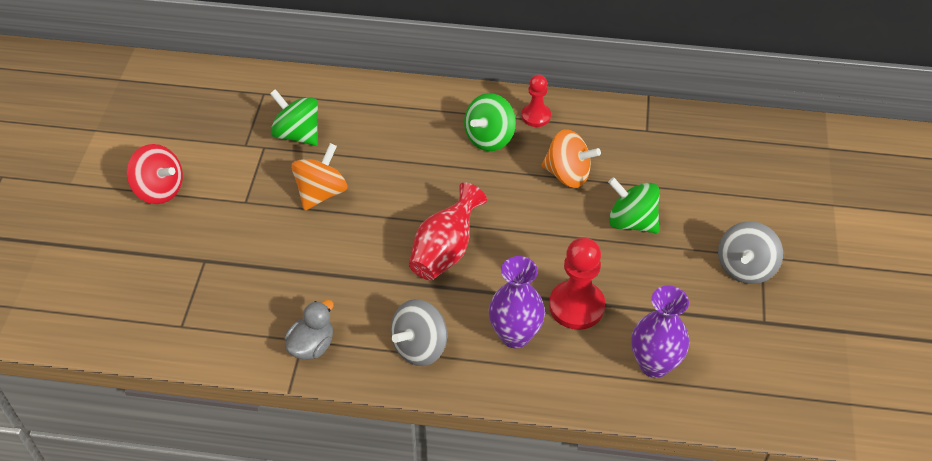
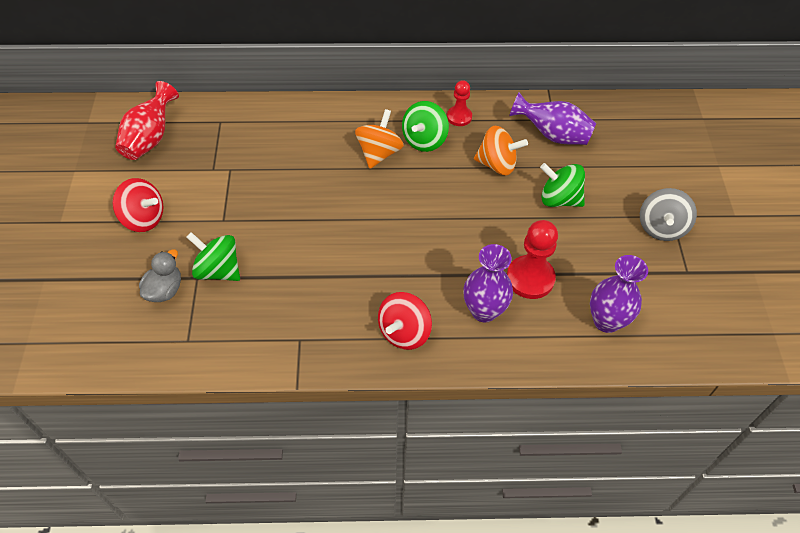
camera: 10 degrees left, 5 degrees up
(297, 134) = (257, 155): green spinning top -> green spinning top (218, 270)
(312, 346) = (309, 343): grey duck -> grey duck (164, 290)
(321, 193) = (289, 204): orange spinning top -> orange spinning top (379, 153)
(420, 347) = (404, 332): grey spinning top -> red spinning top
(445, 251) = (408, 243): red vase -> red vase (150, 138)
(641, 148) = (552, 135): none -> purple vase

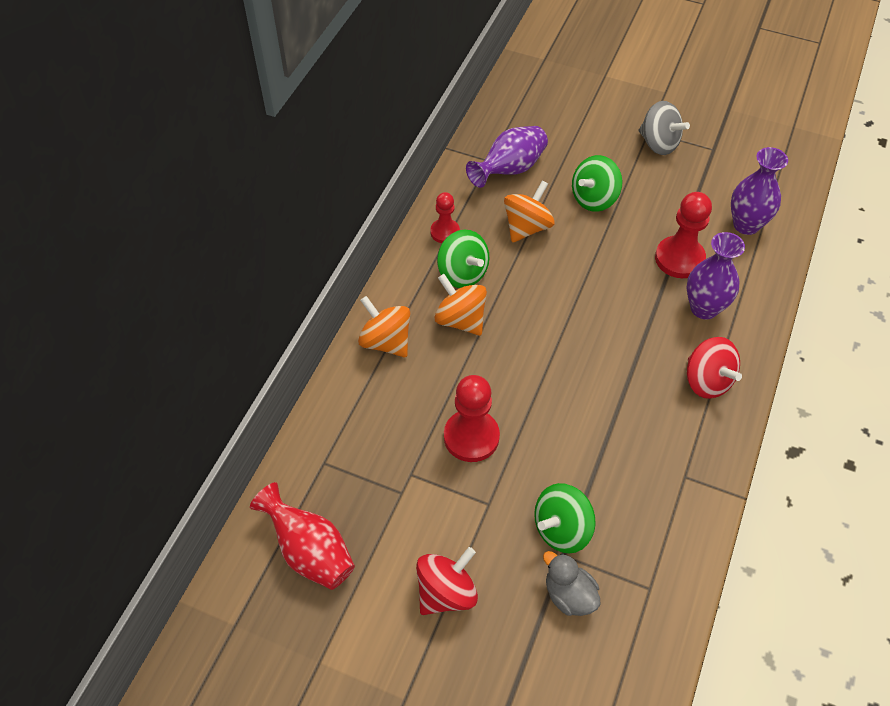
camera: 65 degrees left, 0 degrees up
(275, 192) = (471, 437): none -> red pawn
(336, 118) = (386, 341): none -> orange spinning top

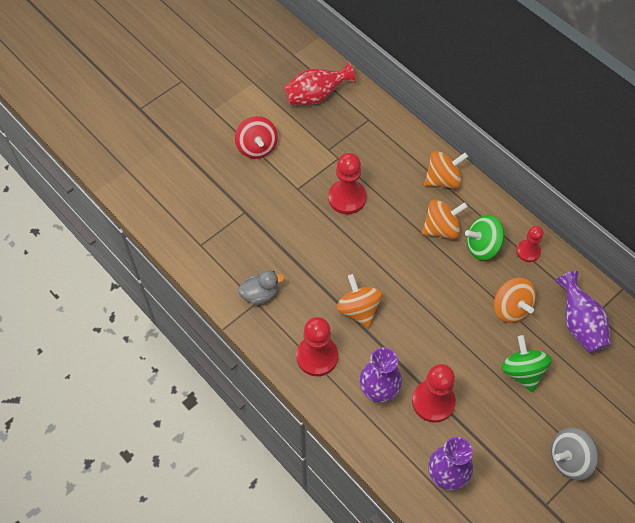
camera: 115 degrees right, 5 degrees up
(562, 529) = (261, 218): green spinning top -> none
(569, 595) = (221, 203): grey duck -> grey duck (260, 294)
(621, 363) = (358, 310): none -> orange spinning top
(707, 381) = (317, 356): red spinning top -> red pawn

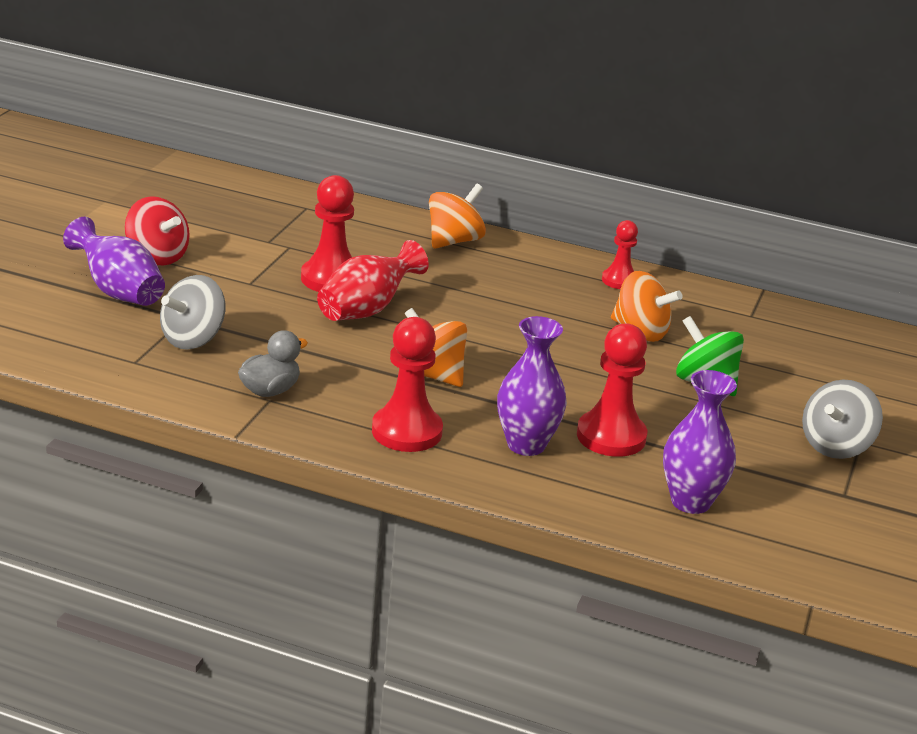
camera: 30 degrees left, 30 degrees down
(240, 234) = (193, 339): none -> grey spinning top
(316, 96) = (213, 199): red vase -> red vase (367, 310)
(441, 229) = (488, 282): orange spinning top -> none
(482, 246) = (557, 287): green spinning top -> none
(579, 324) = (739, 328): purple vase -> purple vase (118, 291)

